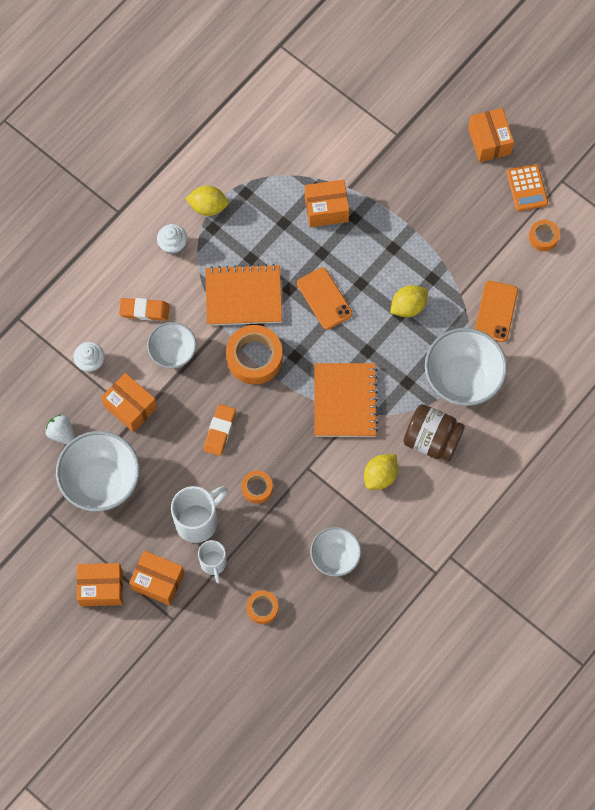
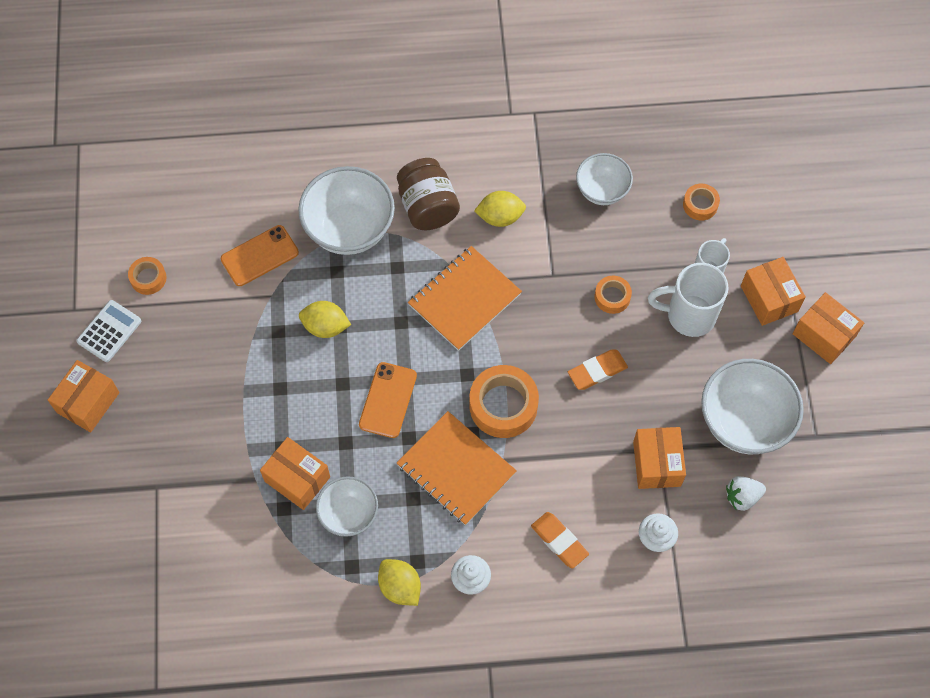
camera: 135 degrees left, 5 degrees down
(62, 433) = (742, 497): white strawberry -> white strawberry turned 75 degrees clockwise
(173, 352) = (571, 477): white bowl -> white bowl (349, 514)
(527, 188) = (109, 331): orange calculator -> white calculator

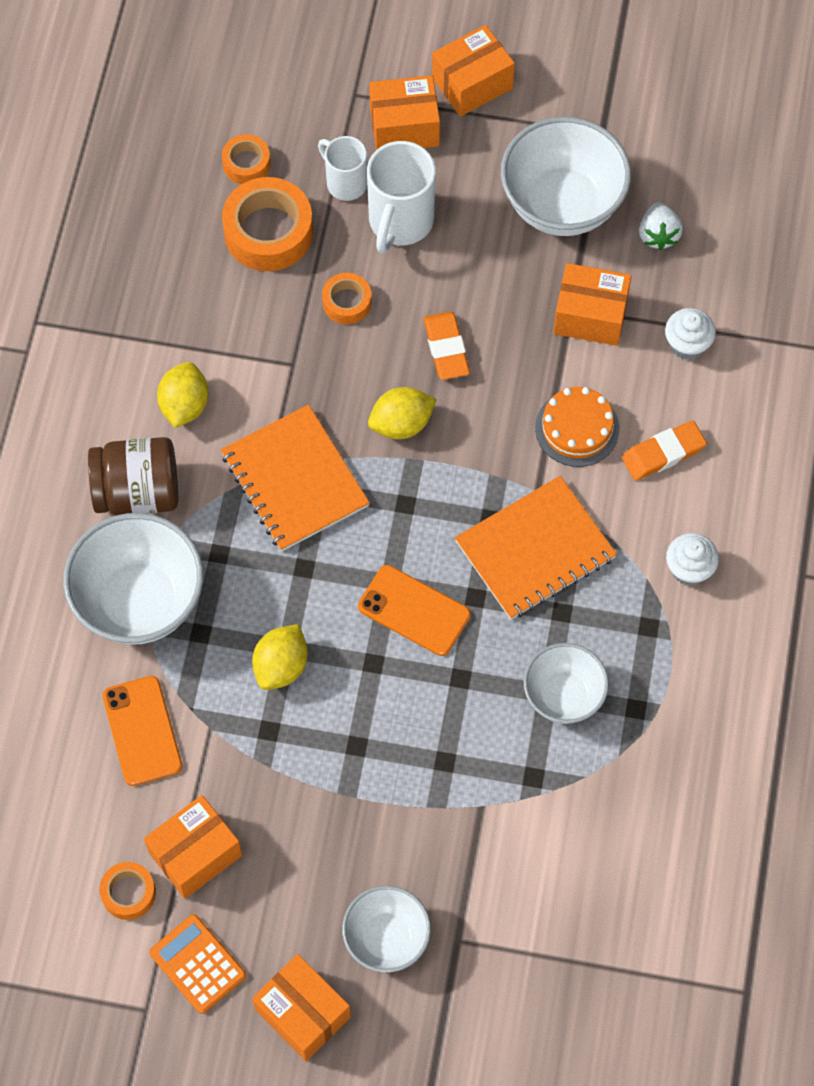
camera: 75 degrees left, 0 degrees up
(109, 331) = (197, 964): white calculator -> orange calculator
(297, 479) = (496, 751): orange box -> orange box (195, 854)
(400, 587) = (678, 655): yellow lemon -> yellow lemon (401, 424)
(503, 405) = (462, 471): orange tape -> orange tape (268, 232)
(561, 475) = (577, 428): none -> orange cake
(602, 191) = (187, 272): white bowl -> white bowl (386, 939)

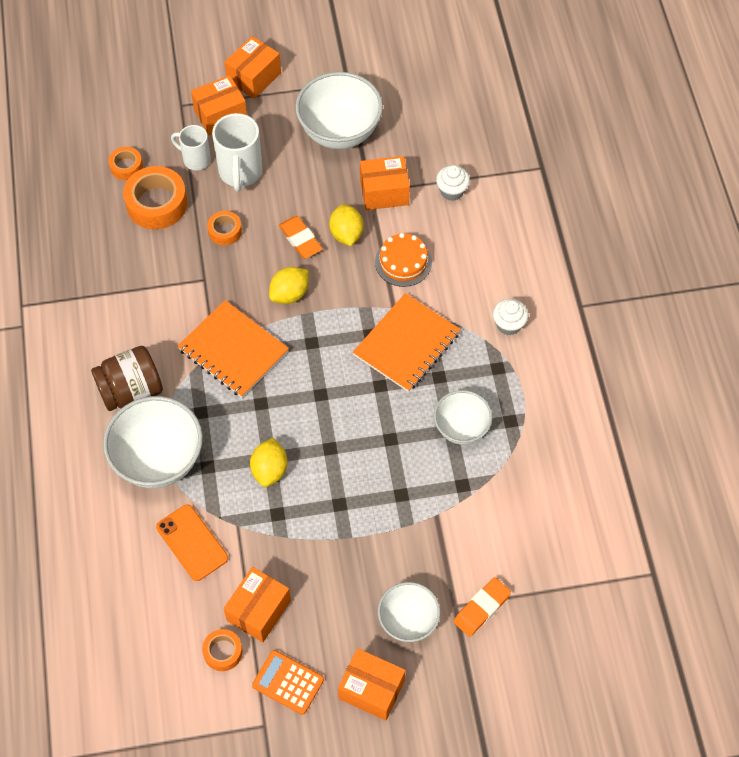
camera: 20 degrees left, 5 degrees down
(184, 405) = (142, 327): yellow lemon -> yellow lemon (346, 234)
(414, 610) = (343, 406): orange phone -> none
(658, 235) = (407, 132): white strawberry -> none
(663, 453) = (463, 260): orange eraser -> orange eraser (481, 608)

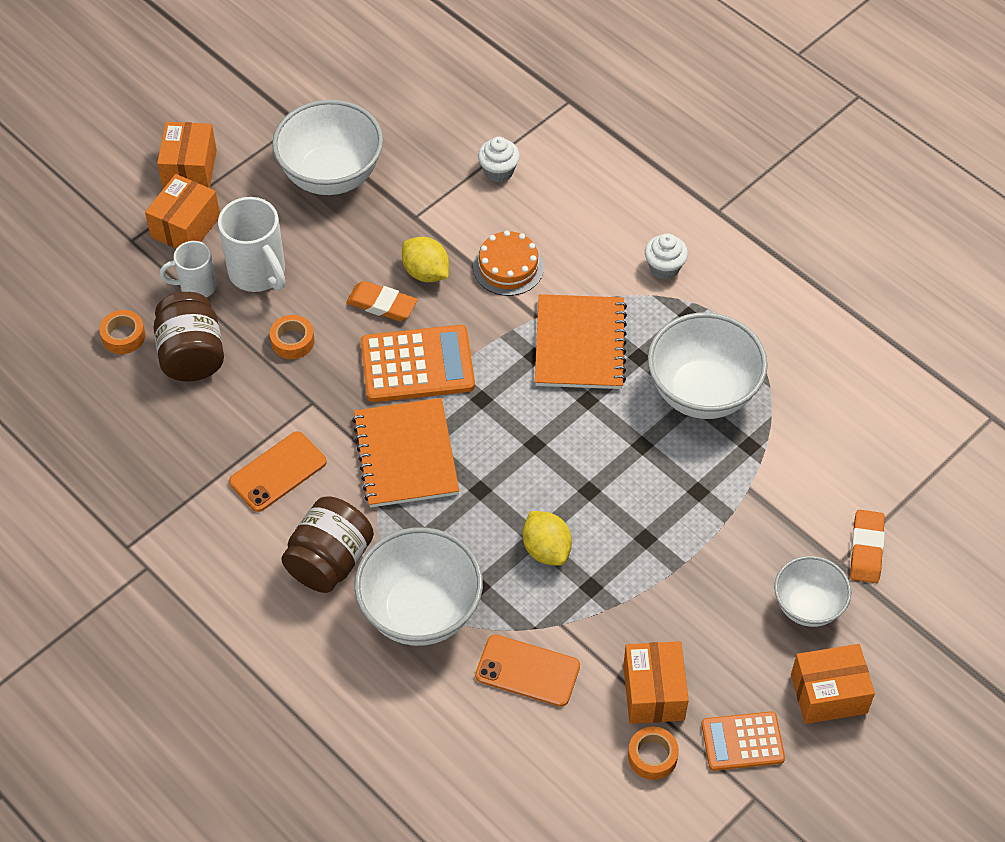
camera: 35 degrees left, 5 degrees down
(147, 313) = (278, 472): none -> orange phone
(157, 203) = (192, 355): orange tape -> brown jar
(233, 350) = (405, 455): orange notebook -> orange notebook turned 75 degrees clockwise
(289, 294) = (417, 365): yellow lemon -> orange calculator
(384, 192) = (430, 210): orange box -> none
(461, 428) = (702, 392): white bowl -> white bowl, size x1.66

